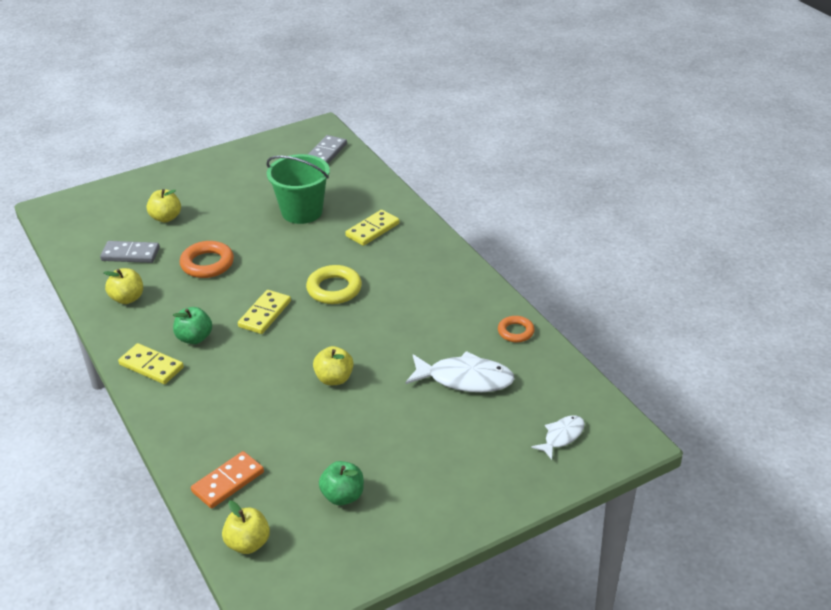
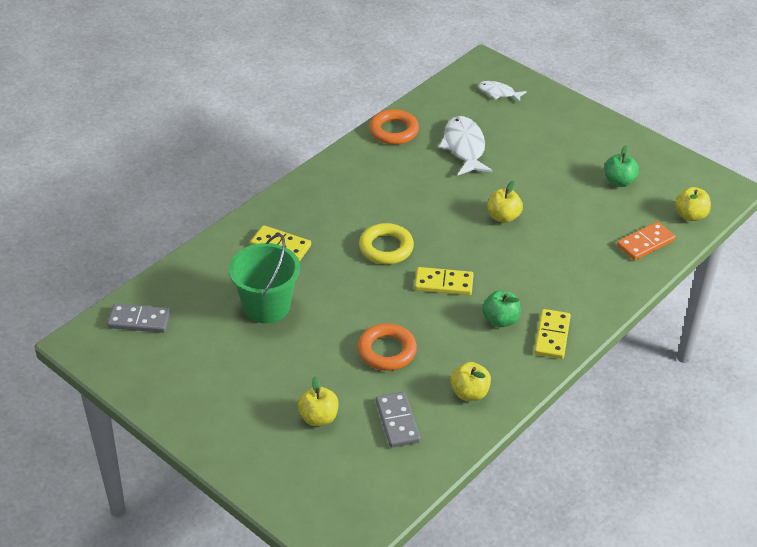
camera: 110 degrees left, 5 degrees up
(228, 482) = (645, 243): orange domino -> orange domino turned 60 degrees counterclockwise
(515, 332) = (394, 131): orange ring -> orange ring, size x1.58

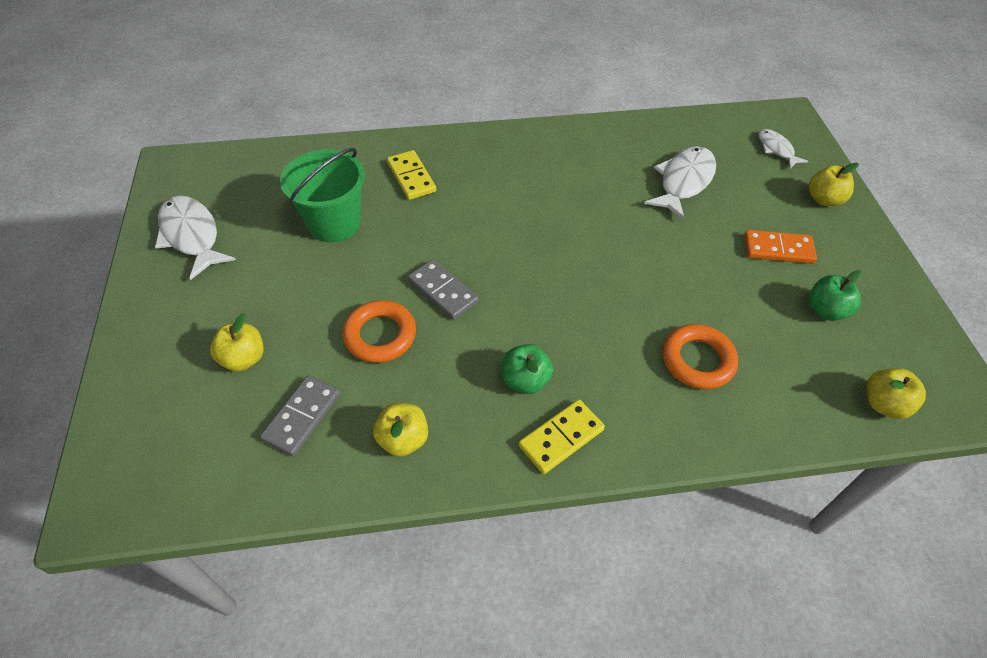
camera: 40 degrees right, 10 degrees up
(139, 320) = (230, 173): grey domino -> grey domino (443, 291)
(174, 375) = (192, 236): none -> white fish
(386, 248) = (498, 234): yellow ring -> none
(394, 131) = (629, 132): orange ring -> orange ring (697, 360)
(443, 283) = (512, 303): yellow domino -> none
(503, 217) = (649, 272): yellow apple -> yellow apple (824, 199)
(645, 243) = (789, 401): orange domino -> orange domino (778, 249)

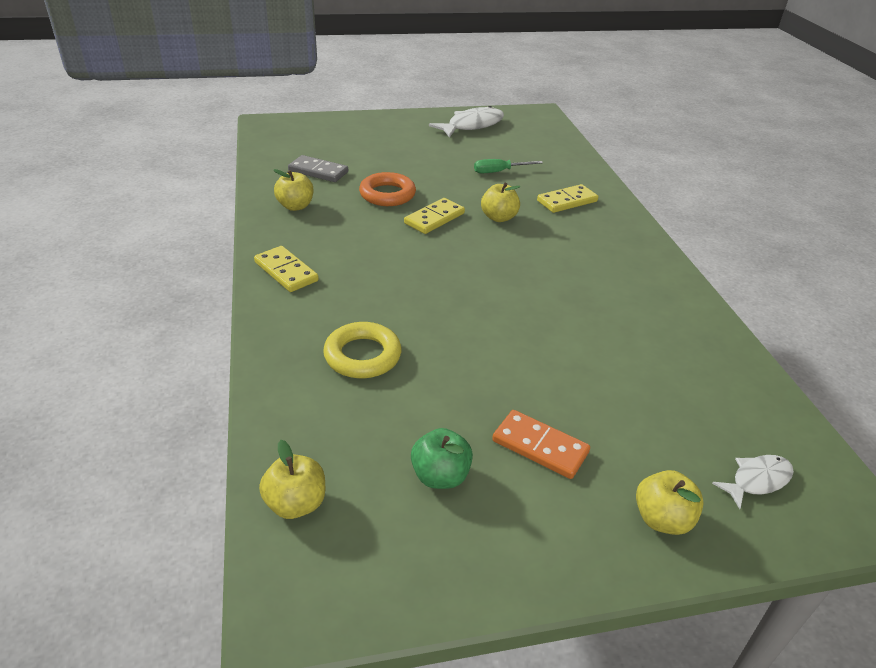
camera: 85 degrees right, 15 degrees down
(244, 358) = (366, 150): yellow apple -> yellow apple (498, 218)
(334, 223) = (499, 172): green bucket -> green screwdriver
(443, 291) = (434, 218): grey domino -> yellow domino
(525, 380) = (343, 256): green apple -> none
(683, 182) = (636, 373): white fish -> none
(697, 360) = (362, 355): orange ring -> yellow ring
(778, 249) = (540, 446): orange domino -> orange domino turned 60 degrees counterclockwise

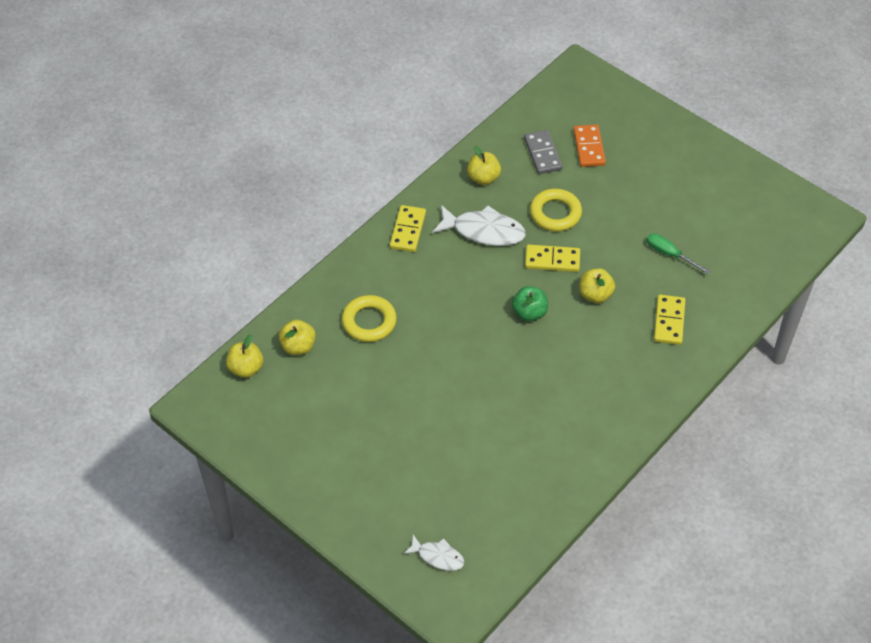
camera: 55 degrees right, 15 degrees up
(387, 194) = (555, 213): orange ring -> yellow ring
(440, 476) = (312, 413): green apple -> green apple (529, 313)
(472, 125) = (735, 188): white fish -> white fish (484, 231)
(540, 446) = (373, 444): orange domino -> orange domino (589, 147)
(567, 201) = (669, 321): yellow domino -> yellow domino turned 75 degrees clockwise
(662, 519) = (367, 522): yellow apple -> yellow apple (298, 346)

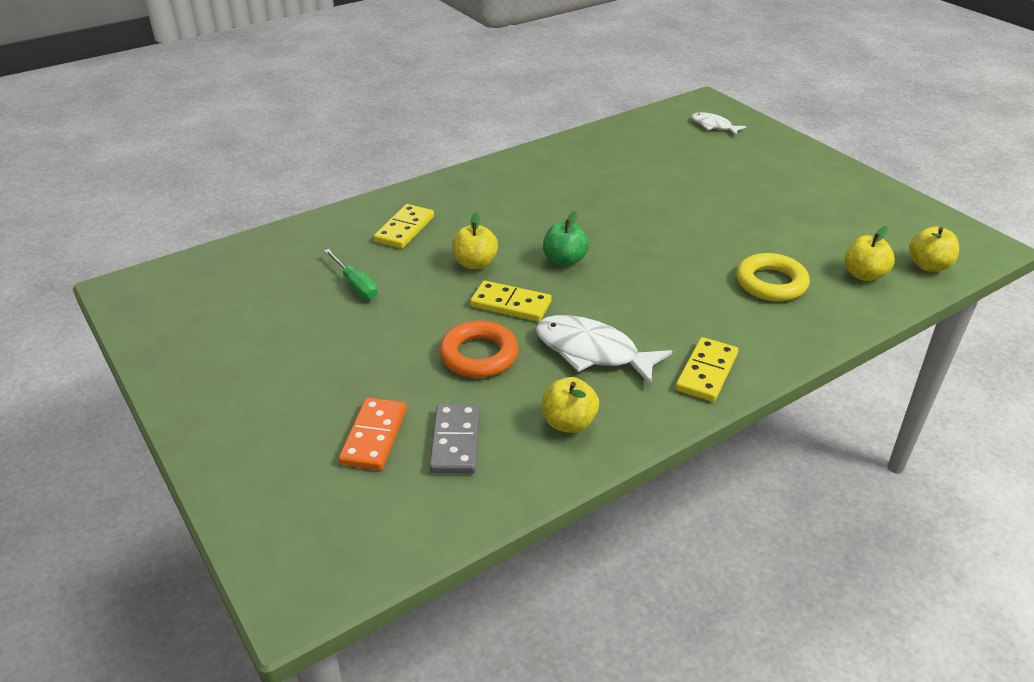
camera: 165 degrees left, 15 degrees down
(555, 213) = (479, 355): yellow ring -> orange ring

